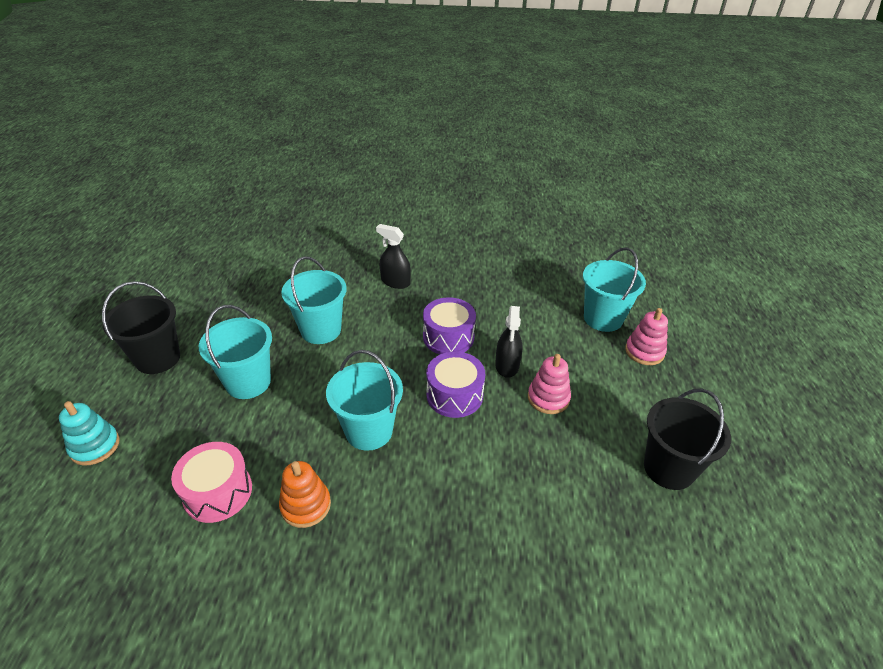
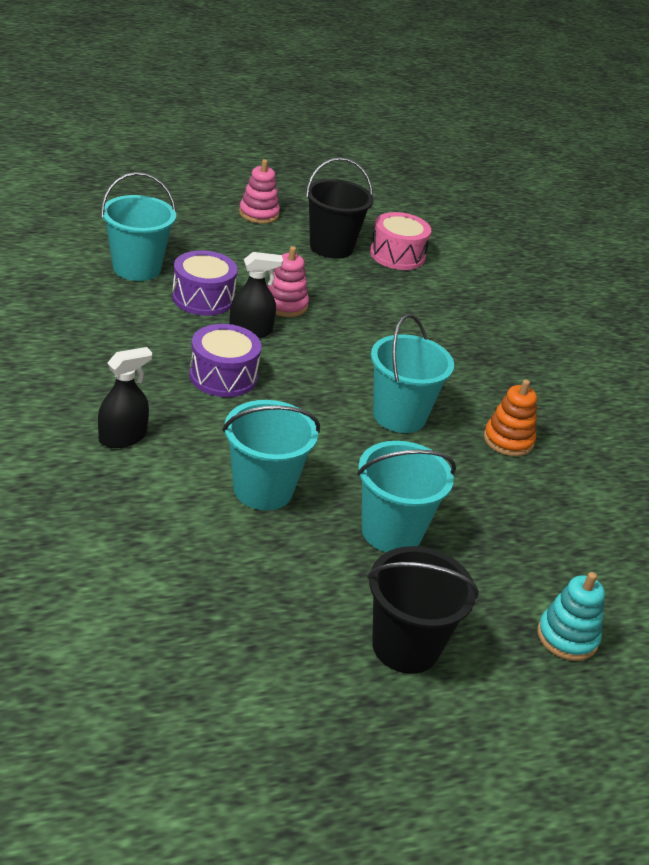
camera: 115 degrees left, 5 degrees down
(218, 492) = (540, 505): pink drum -> pink drum (397, 255)
(395, 282) = (123, 437): black spray bottle -> black spray bottle turned 135 degrees counterclockwise
(454, 395) = (315, 364): purple drum -> purple drum (203, 298)
(644, 352) = (184, 247): pink stacking toy -> pink stacking toy (259, 214)

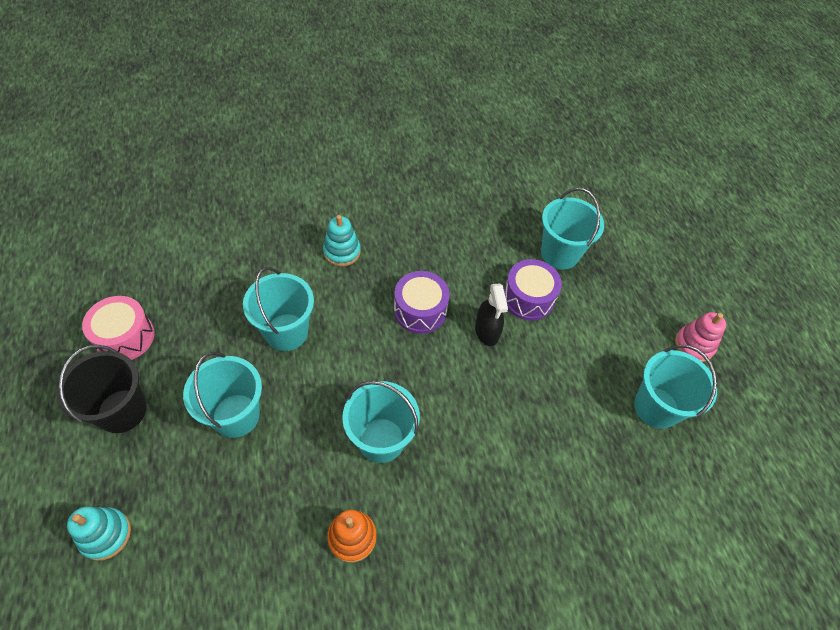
camera: 95 degrees right, 20 degrees up
(123, 437) = (342, 252): black spray bottle -> turquoise stacking toy
(285, 305) = (535, 359): pink stacking toy -> none
(331, 247) = (656, 407): black bucket -> turquoise bucket
(397, 255) = (666, 474): pink drum -> pink drum (125, 337)

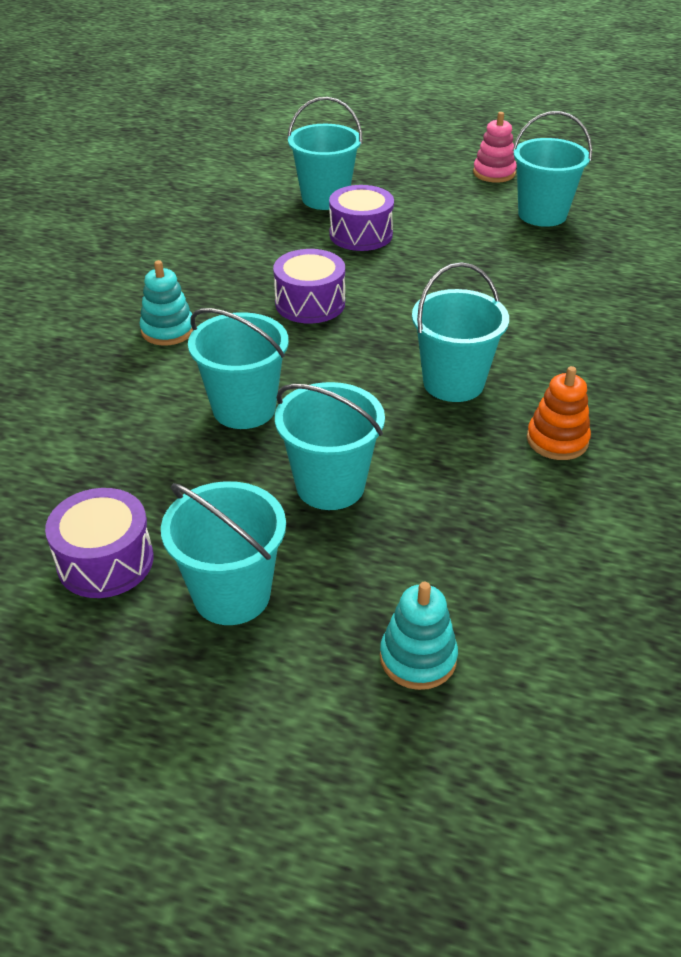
camera: 55 degrees left, 15 degrees down
(122, 411) = (231, 594): black bucket -> turquoise bucket
(125, 337) = (105, 561): pink drum -> purple drum
(487, 331) = (377, 271): black spray bottle -> none

